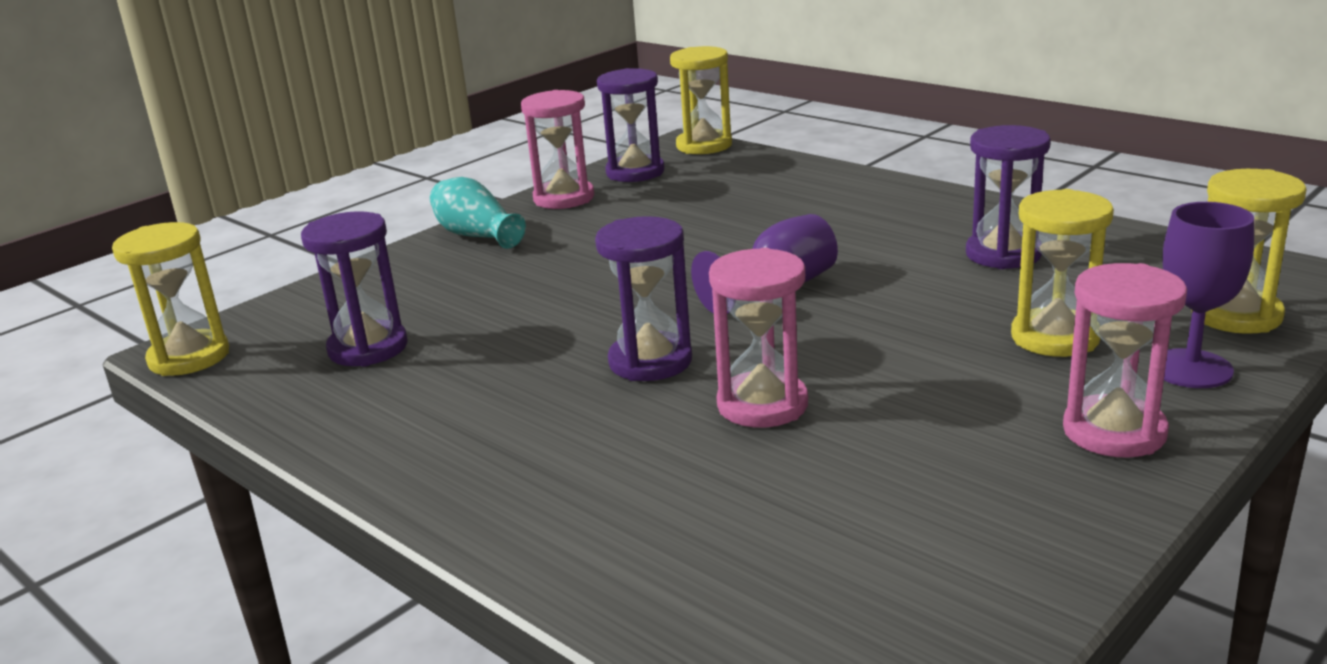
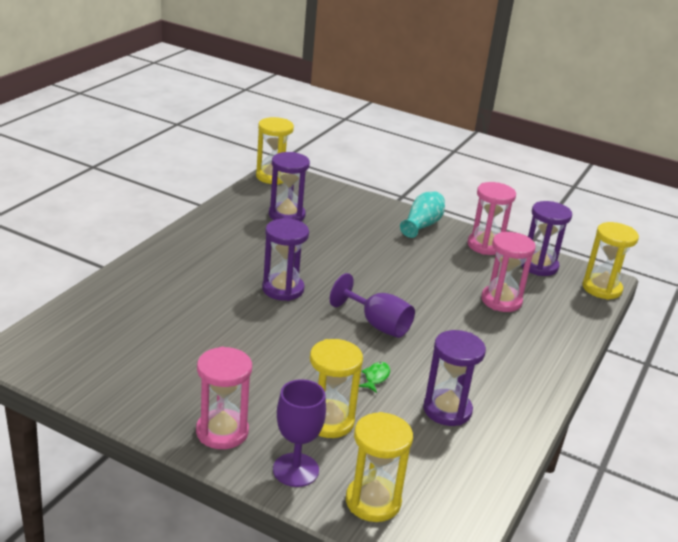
camera: 70 degrees right, 5 degrees up
(762, 405) = (242, 323): pink hourglass -> pink hourglass (501, 301)
(929, 296) = (376, 377): none -> green fish

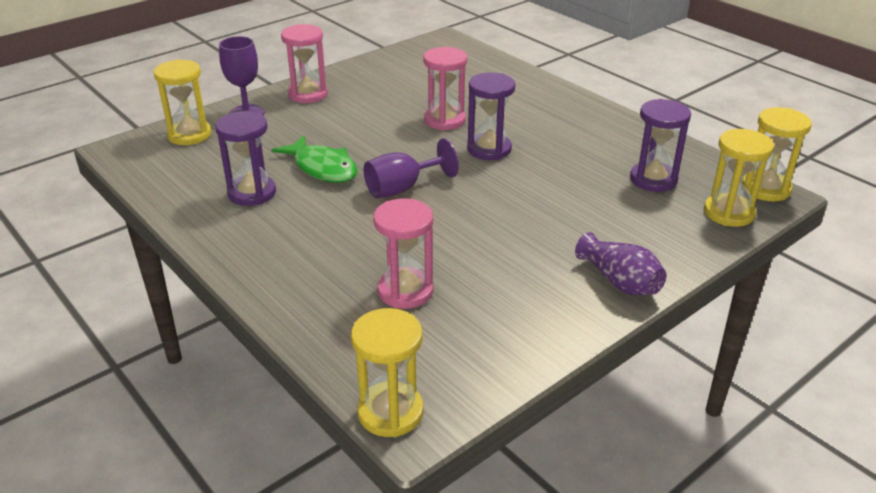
camera: 115 degrees right, 5 degrees up
(329, 421) = (285, 135): yellow hourglass -> yellow hourglass (728, 213)
(376, 377) = (322, 168): green fish -> green fish, size x2.22
(422, 225) = (619, 282): turquoise vase -> purple vase
(485, 245) = (549, 327): pink hourglass -> pink hourglass (444, 120)
(539, 266) = (477, 364): purple hourglass -> none

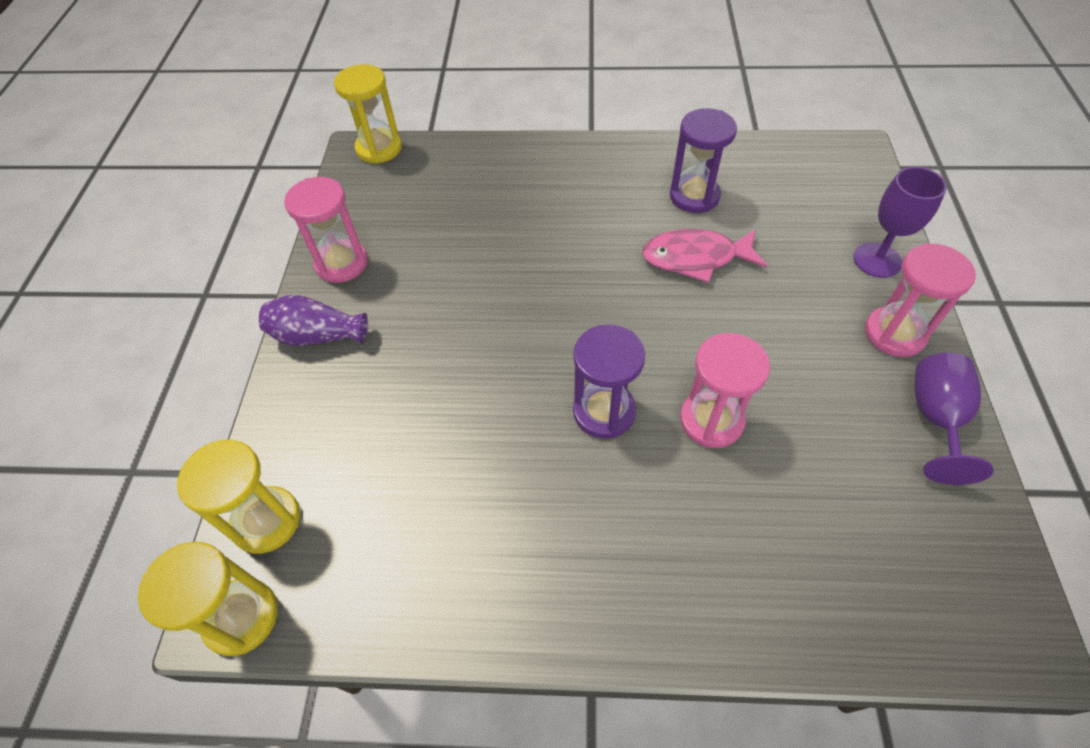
camera: 135 degrees right, 20 degrees up
(189, 135) = (854, 202): yellow hourglass -> none
(322, 168) = (695, 258): green fish -> pink fish
(402, 188) = (601, 291): purple goblet -> purple goblet (935, 418)
(405, 291) = (465, 211): pink hourglass -> pink hourglass (341, 263)
(653, 179) = (387, 514): purple hourglass -> none

